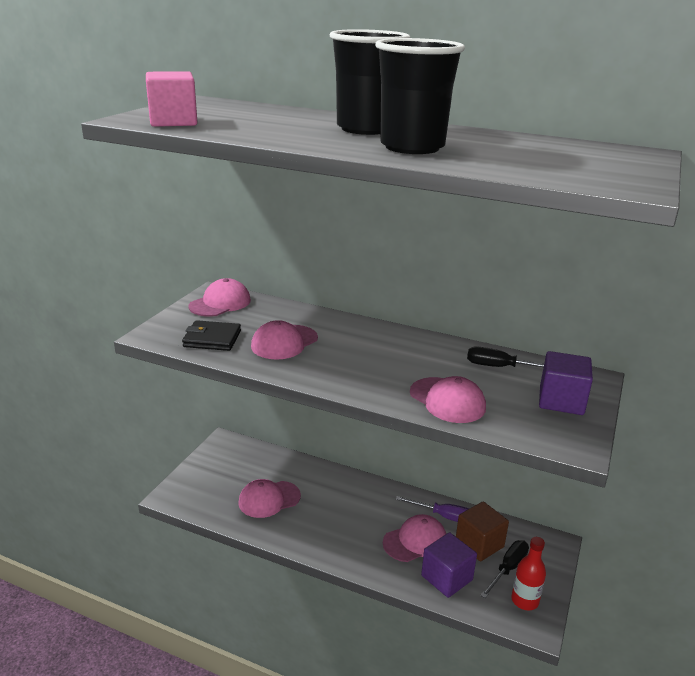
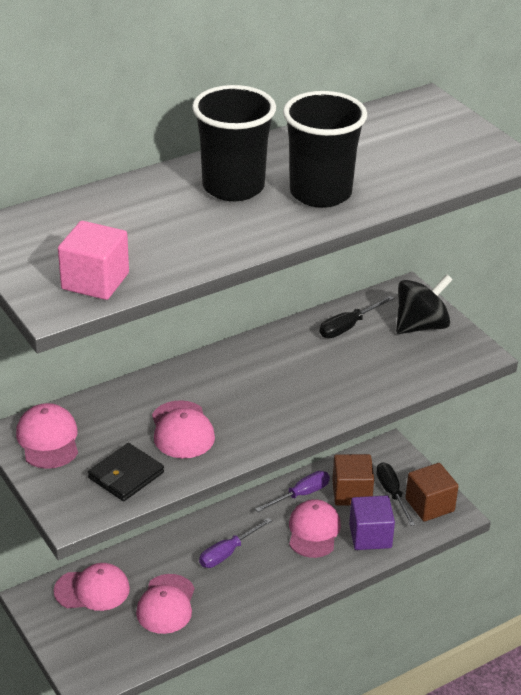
camera: 55 degrees left, 10 degrees up
(345, 506) = (227, 553): none -> purple screwdriver
(447, 400) = (368, 382): pink cap -> pink cap (92, 590)
(524, 600) = (429, 505): red bottle -> brown cube
(561, 401) = (421, 326): purple cube -> black spinning top

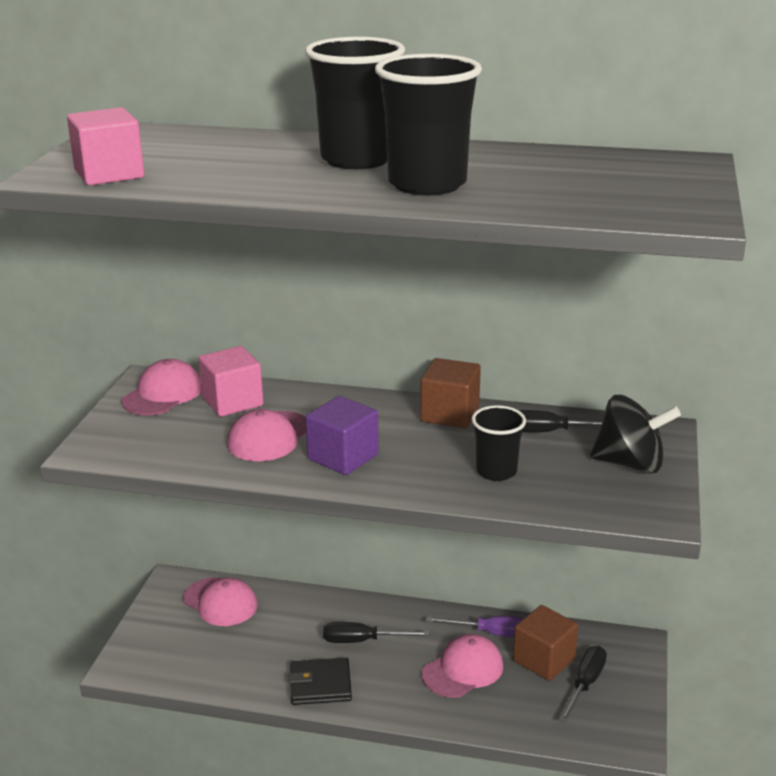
camera: 45 degrees right, 10 degrees down
(111, 417) = (232, 402): none -> pink cube
(126, 475) = (172, 445): black wallet -> black wallet (320, 684)
(166, 604) = (258, 649): pink cap -> none
(227, 553) = (362, 641): purple screwdriver -> black screwdriver
(357, 374) = (496, 471): none -> black cup
(370, 536) = (513, 708): purple cube -> purple cube (343, 457)
(429, 505) = (613, 718): brown cube -> brown cube (450, 414)

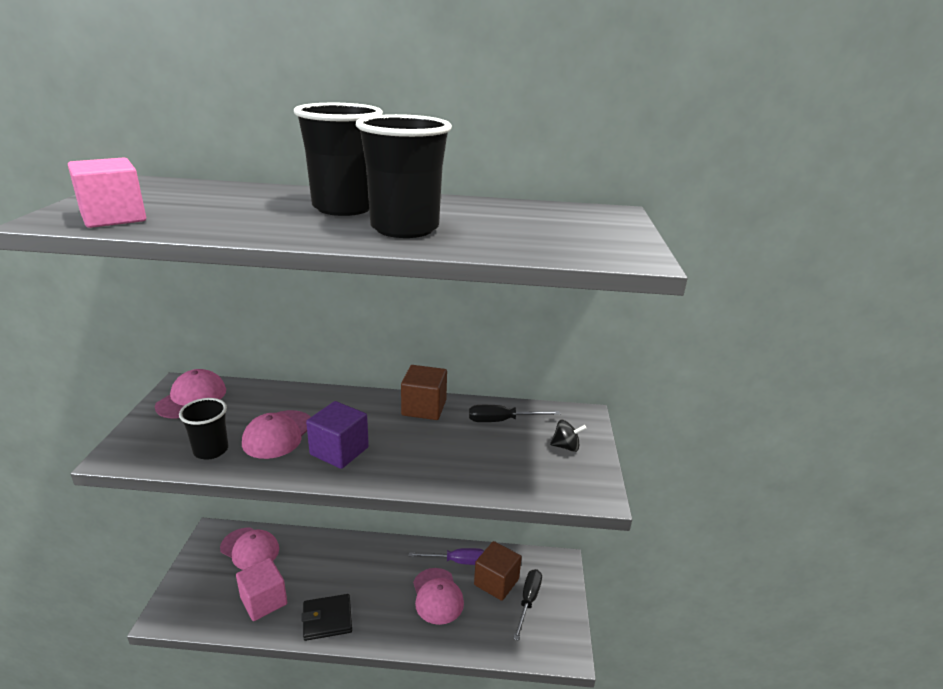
camera: 10 degrees left, 0 degrees up
(232, 402) = (250, 403): pink cube -> pink cube (264, 601)
(362, 641) = (360, 575): black screwdriver -> none
(463, 670) = (437, 596): pink cap -> pink cap turned 120 degrees clockwise
(496, 471) = (464, 459): black cup -> black cup (211, 450)
(630, 464) = (566, 447): black spinning top -> black spinning top, size x0.52

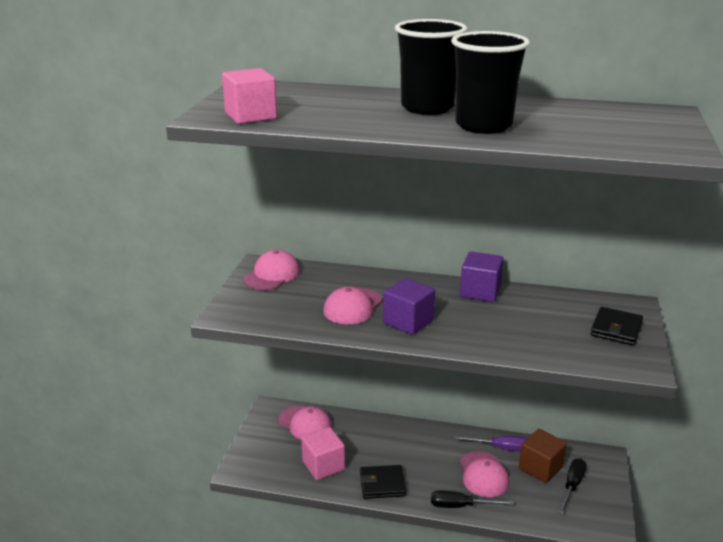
camera: 10 degrees right, 0 degrees up
(211, 450) = (299, 316): black cup -> none
(424, 408) = (480, 291): brown cube -> purple cube
(502, 421) = (554, 305): black screwdriver -> black screwdriver (460, 506)
(566, 447) = (616, 329): black spinning top -> black wallet

